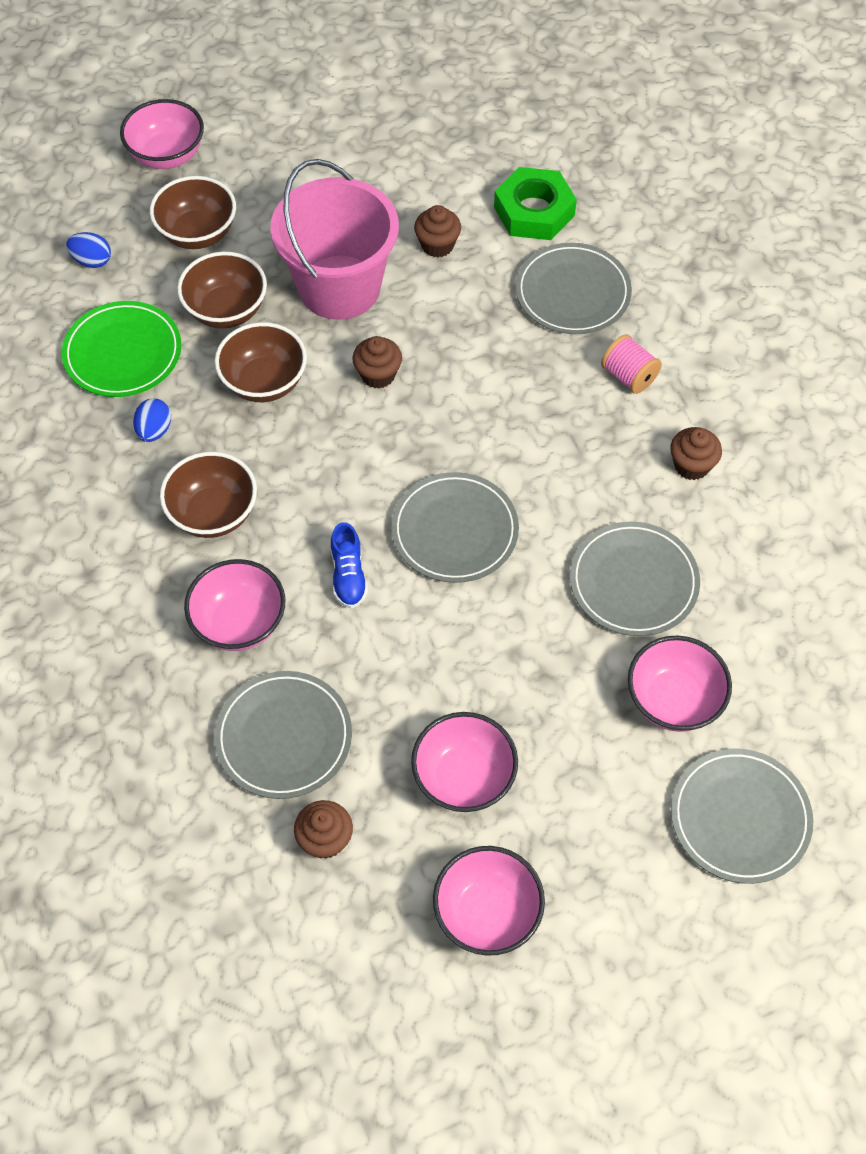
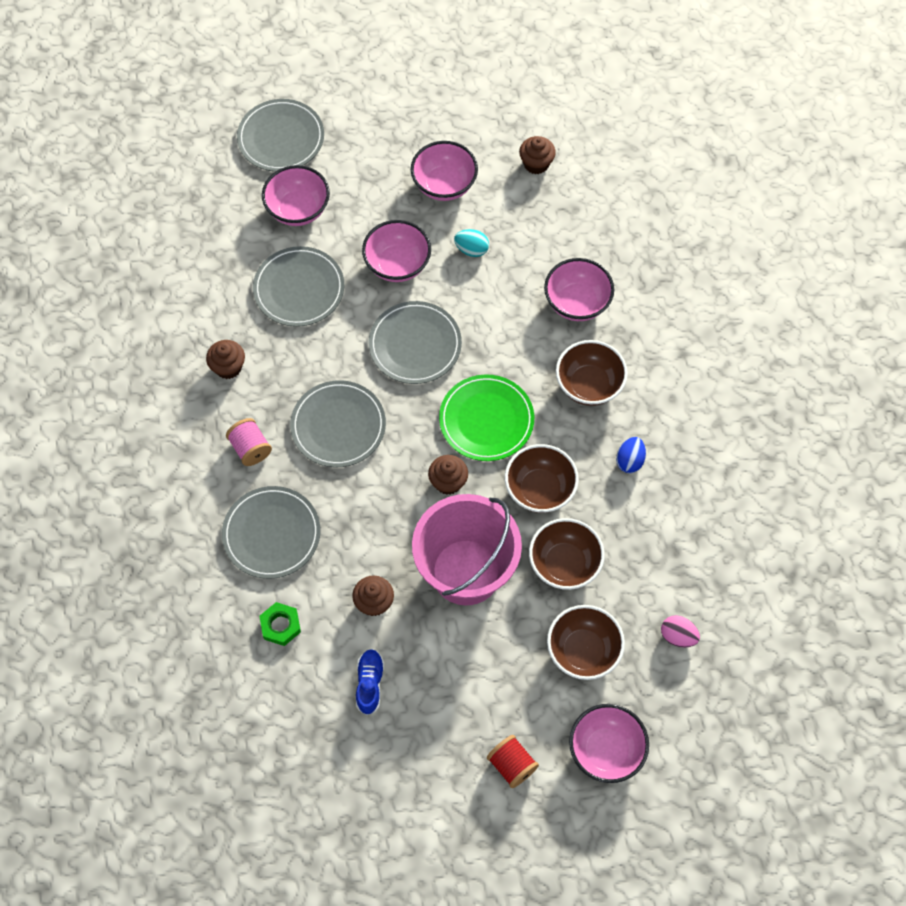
camera: 170 degrees left, 5 degrees up
(92, 261) = (678, 636): blue egg -> pink egg
(123, 353) = (653, 536): green plate -> green plate (486, 420)
(263, 132) = (512, 765): none -> red spool
(284, 737) = (555, 225): grey plate -> grey plate (338, 426)
(348, 575) = (497, 324): blue shoe -> blue shoe (369, 683)
(402, 678) = (471, 249): none -> turquoise egg
(487, 913) = (446, 112): pink bowl -> pink bowl (397, 264)
(534, 211) = (280, 625): green nut -> green nut, size x0.58

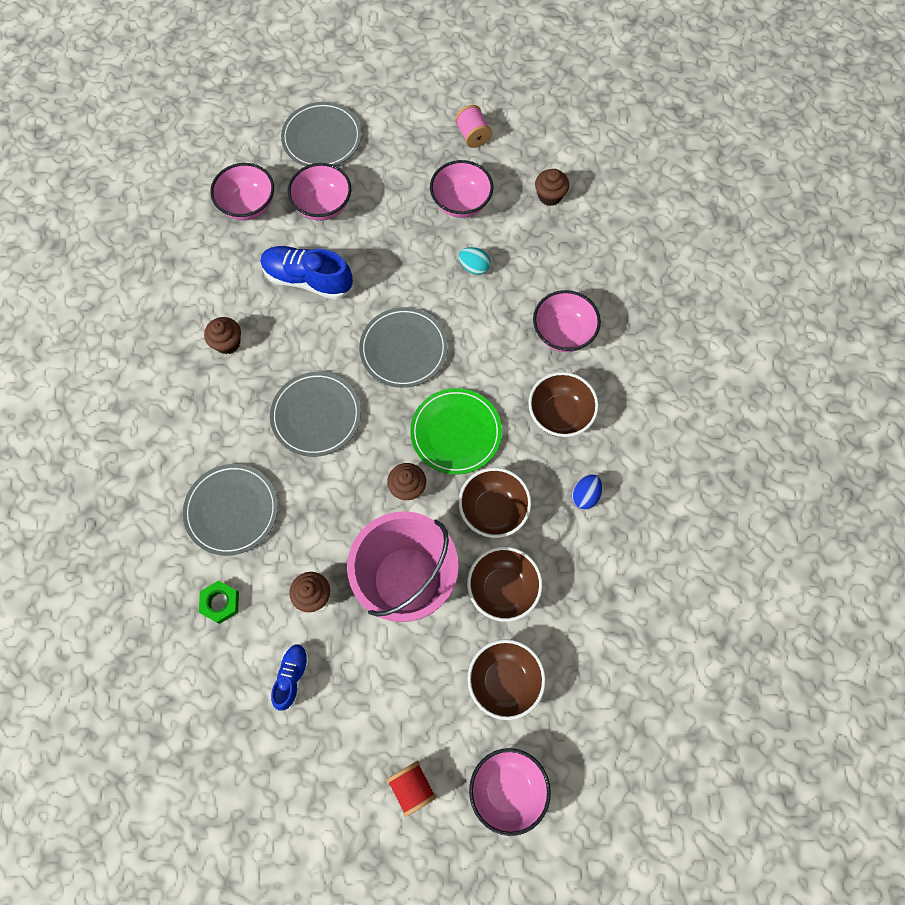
camera: 10 degrees right, 5 degrees up
(250, 448) = (230, 424): pink spool -> pink spool (473, 135)
(299, 289) = (308, 279): grey plate -> blue shoe
(397, 264) = (403, 271): pink bowl -> pink bowl (248, 205)
(678, 636) = (600, 682): pink egg -> none

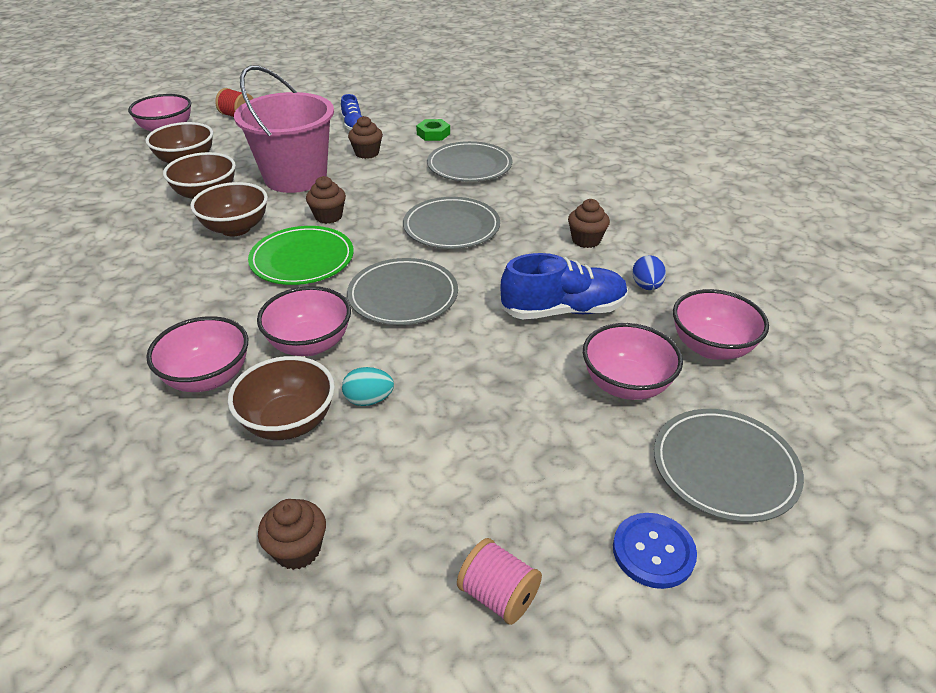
camera: 150 degrees right, 30 degrees down
(393, 120) = (653, 551): none -> blue button
(461, 203) = (441, 471): pink bowl -> pink bowl (310, 344)
(559, 415) = (187, 307): brown bowl -> brown bowl (289, 422)
(585, 496) = (139, 263): blue egg -> blue egg (646, 286)

